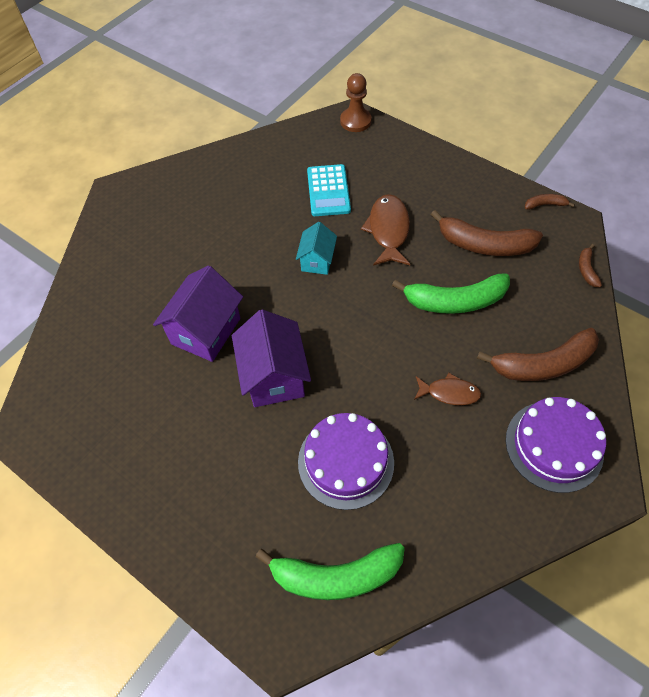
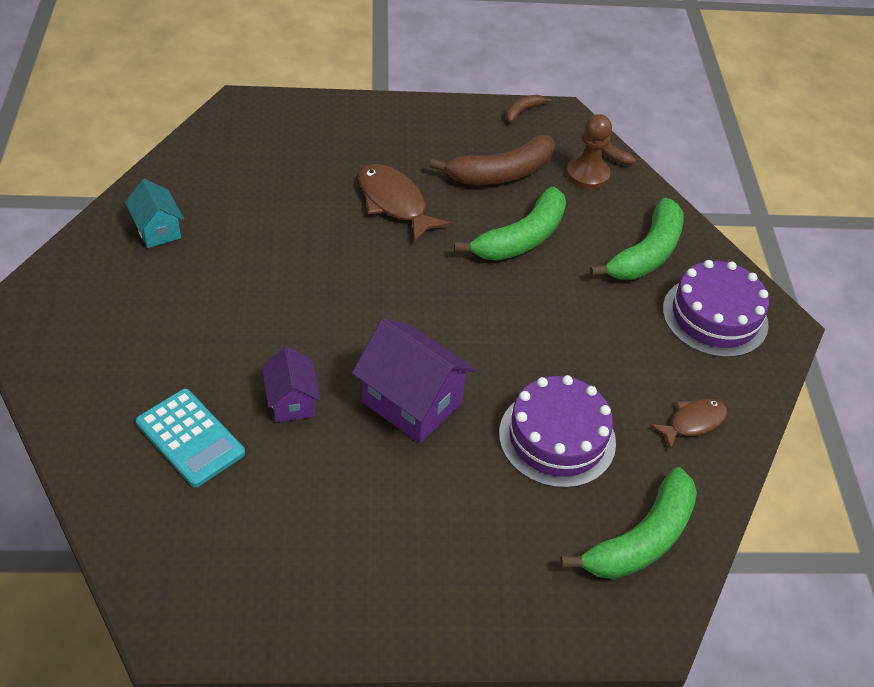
camera: 45 degrees left, 10 degrees down
(206, 331) = (292, 401): purple house -> purple house, size x0.59
(317, 260) = (347, 268): turquoise house -> turquoise house (157, 230)
(328, 191) = (291, 193): turquoise calculator -> turquoise calculator (190, 438)
(355, 121) = (253, 108): brown pawn -> brown pawn (587, 174)
(449, 393) = (591, 322): brown fish -> brown fish (693, 422)
(543, 364) = (646, 253): brown banana -> green banana

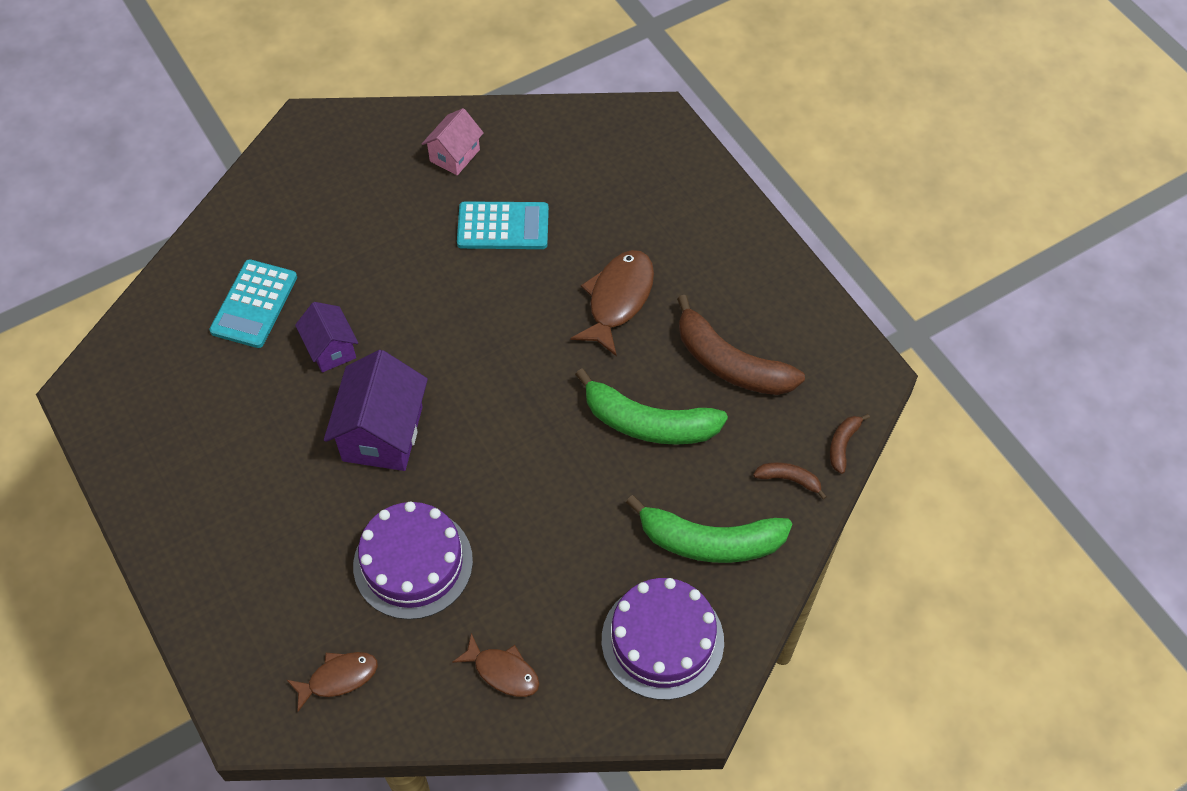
camera: 65 degrees right, 10 degrees up
(157, 230) = (455, 155): turquoise house -> pink house
(262, 234) = (503, 226): none -> turquoise calculator
(292, 401) = (331, 349): purple house -> purple house turned 75 degrees counterclockwise
(522, 111) = (844, 338): brown banana -> brown banana (789, 480)
(587, 174) = (791, 439): brown pawn -> none
(641, 539) = (338, 678): green banana -> brown fish

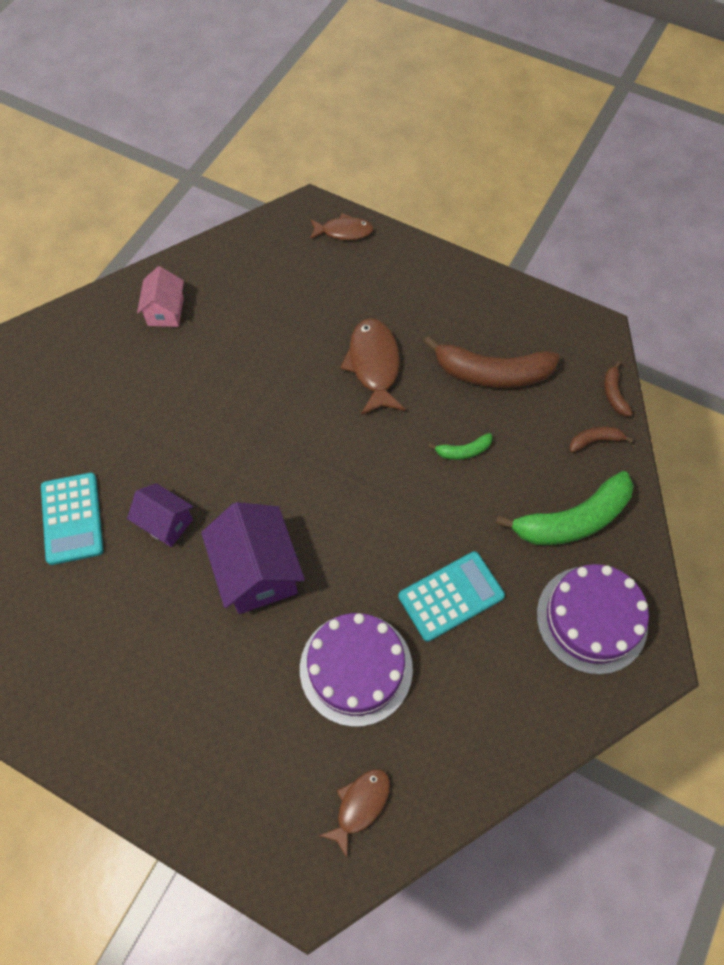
camera: 30 degrees left, 5 degrees up
(503, 226) = (244, 350): turquoise calculator -> turquoise calculator (451, 596)
(503, 671) = (489, 718): brown fish -> brown fish (344, 231)
(648, 423) = (463, 451): green banana -> green banana, size x0.46

